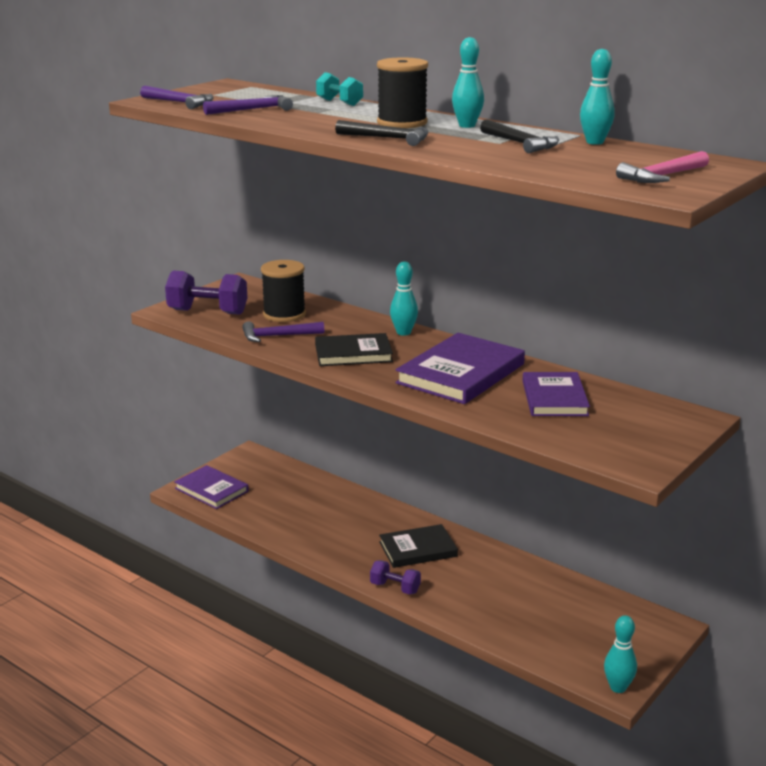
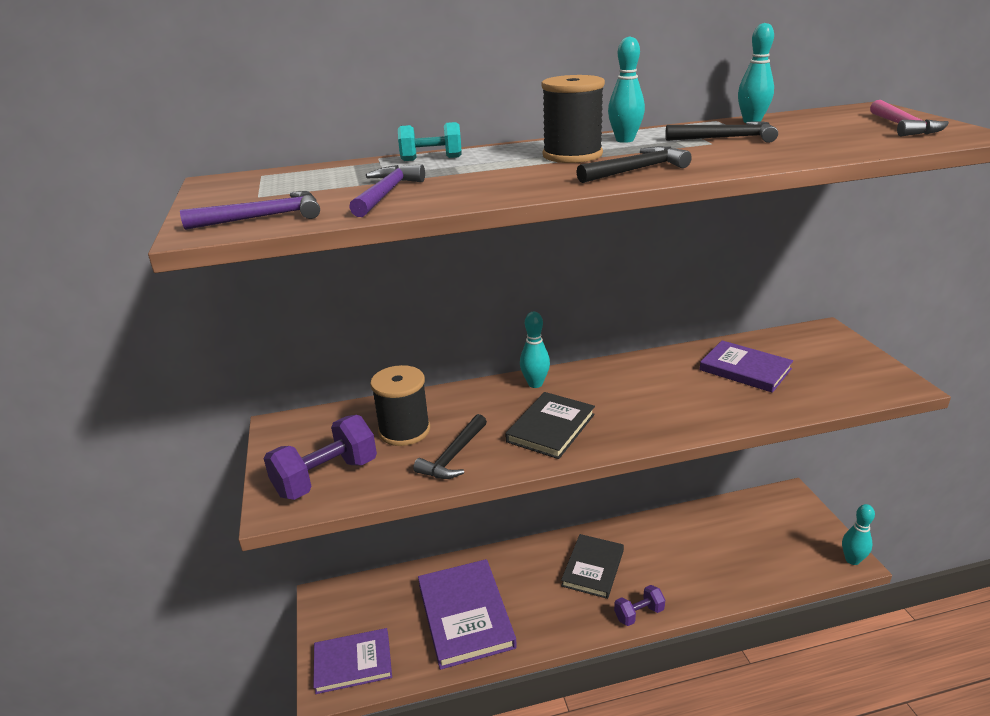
camera: 50 degrees left, 5 degrees up
(277, 336) = (453, 456): purple hammer -> black hammer
(461, 373) = (655, 391): purple book -> purple book (465, 615)

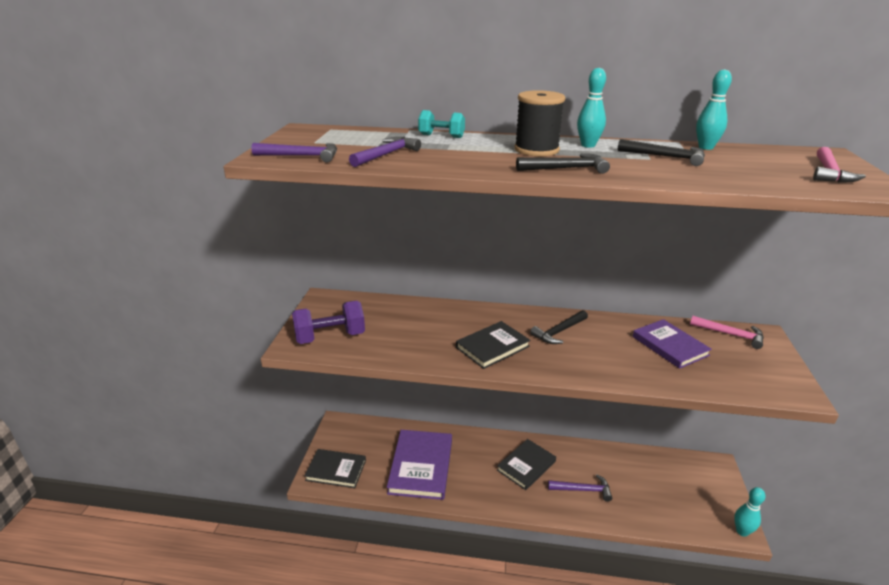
camera: 20 degrees right, 0 degrees up
(353, 663) = (336, 470): purple book -> black book
(404, 430) = (395, 321): black spool -> none
(453, 456) = (416, 346): black hammer -> black hammer (559, 332)
(535, 384) = (502, 314): turquoise bowling pin -> none
(638, 614) = (543, 508): purple dumbbell -> none
(671, 574) = (583, 490): none -> purple hammer
(795, 340) = (730, 335): none -> pink hammer

